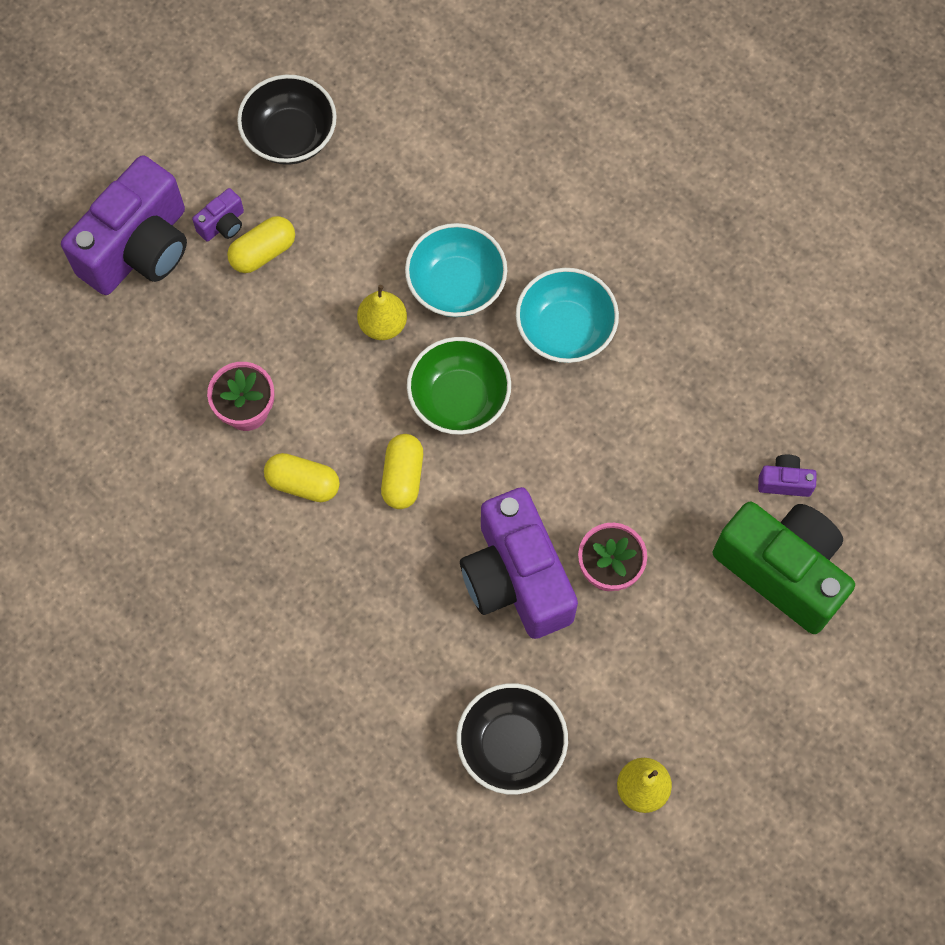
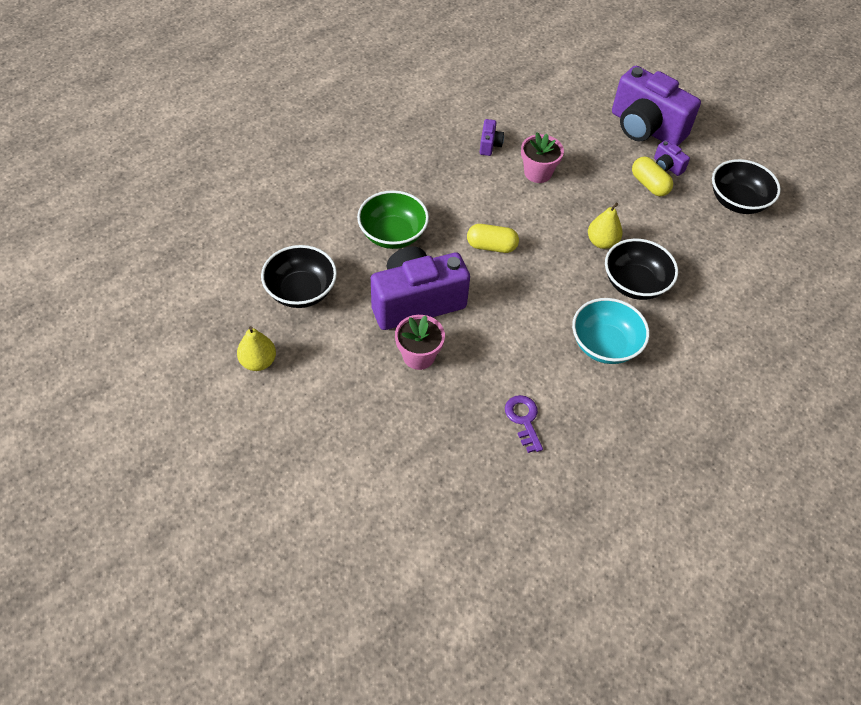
camera: 90 degrees right, 15 degrees down
(303, 483) = (488, 197): yellow capsule -> none
(456, 285) = (635, 283): turquoise bowl -> black bowl
(459, 399) = (548, 279): green bowl -> green bowl (393, 234)
(693, 433) = (523, 419): none -> purple key
(782, 570) = (409, 469): green camera -> none
(784, 481) = (482, 479): purple camera -> purple camera (489, 145)

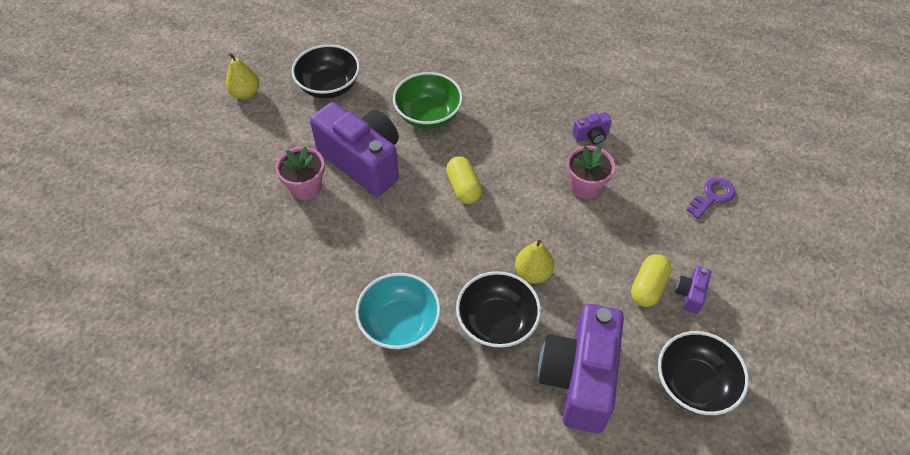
camera: 65 degrees right, 0 degrees up
(523, 419) = (276, 290): purple key -> purple key (713, 196)
(645, 128) = (731, 254): purple camera -> purple camera (579, 379)

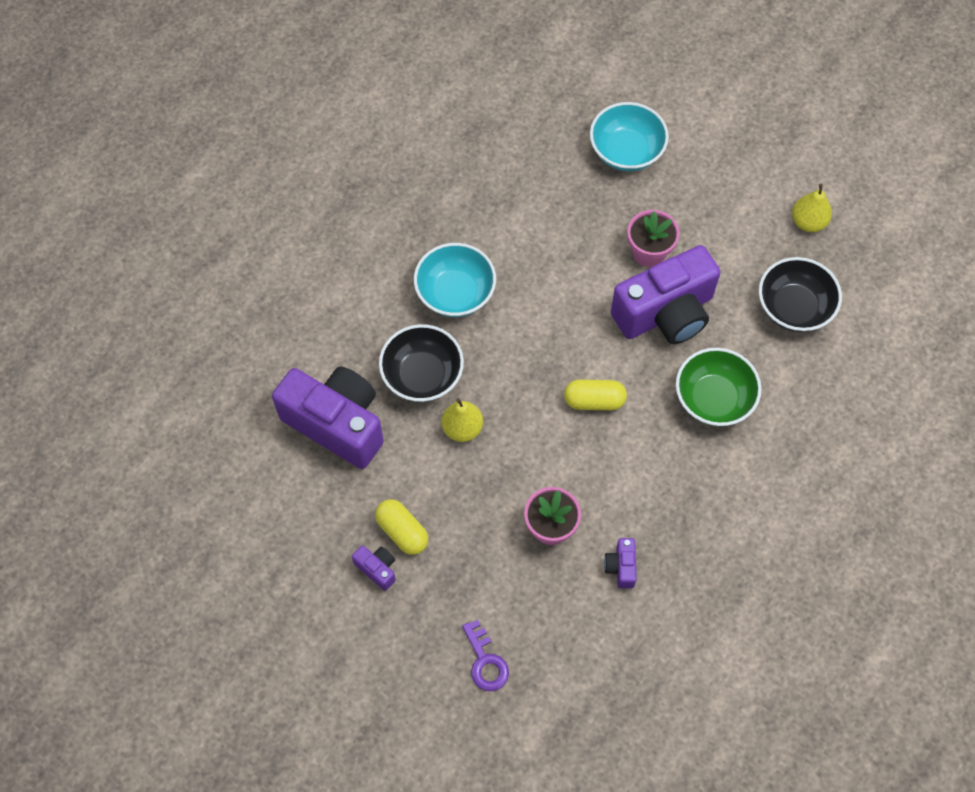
camera: 110 degrees right, 10 degrees up
(199, 231) = (626, 151): none -> turquoise bowl
(694, 384) = (287, 522): black bowl -> none

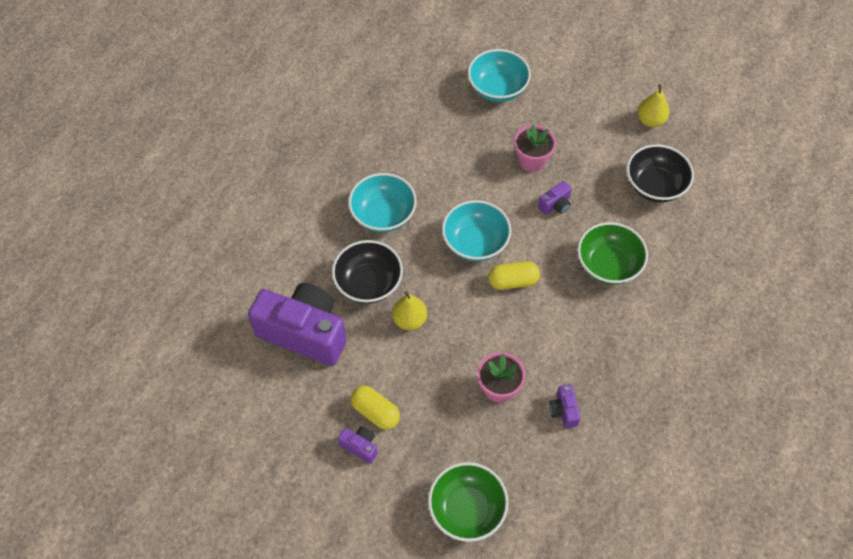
camera: 10 degrees left, 5 degrees down
(485, 662) = (467, 509): purple key -> green bowl
(559, 345) = (475, 242): none -> turquoise bowl
(665, 313) = (555, 205): purple camera -> purple camera, size x0.41

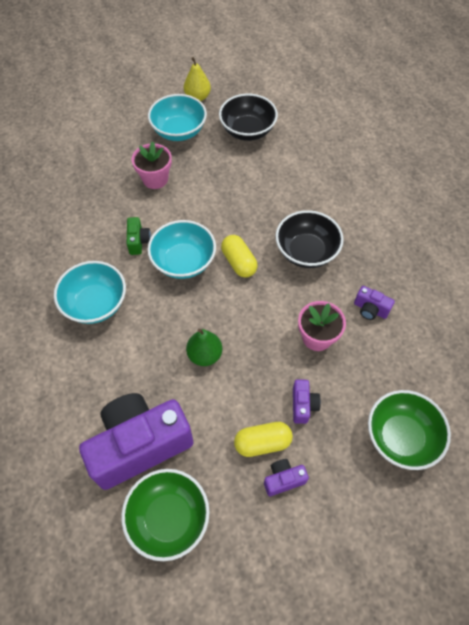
camera: 50 degrees left, 0 degrees up
(368, 283) = (144, 360): black bowl -> black bowl (306, 252)
(410, 320) = (205, 355): yellow pear -> green pear
(462, 198) = (138, 241): none -> green camera
(497, 88) = (75, 155): turquoise bowl -> turquoise bowl (179, 131)
(513, 281) = (239, 262): yellow capsule -> yellow capsule turned 60 degrees counterclockwise
(555, 205) = (204, 192): purple camera -> purple camera (303, 405)
(608, 265) = (281, 198): green bowl -> green bowl (168, 518)

